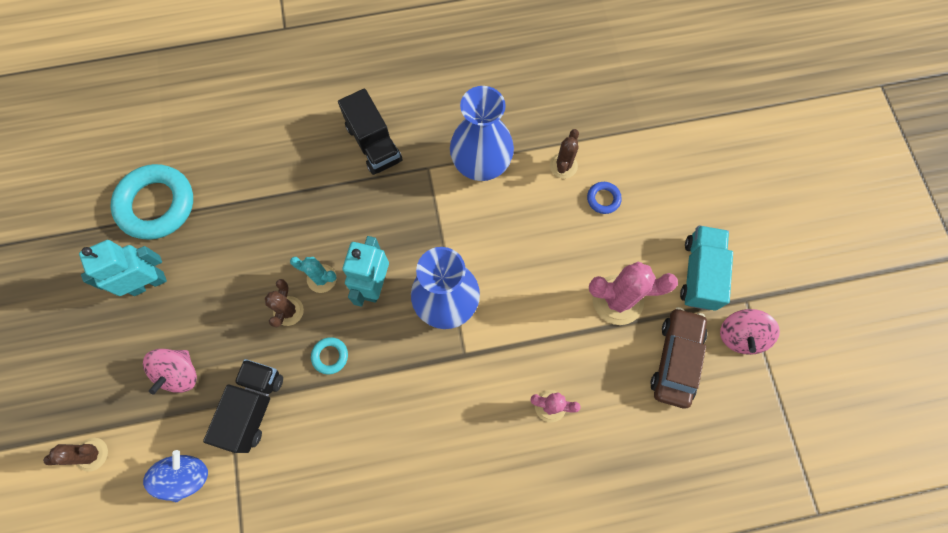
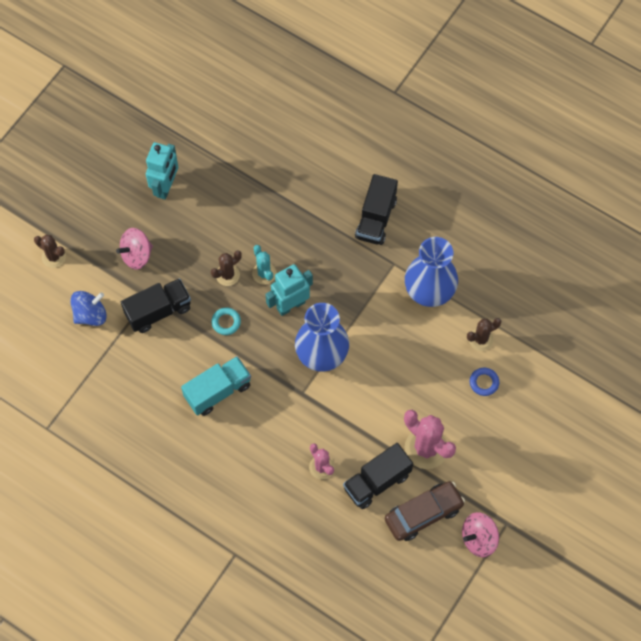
camera: 45 degrees right, 5 degrees down
(148, 283) = (166, 187): turquoise robot -> turquoise robot turned 90 degrees clockwise
(157, 205) = (212, 143): turquoise ring -> none
(609, 370) = (377, 481): none -> black truck
(699, 273) = (494, 481): turquoise truck -> turquoise truck (218, 391)

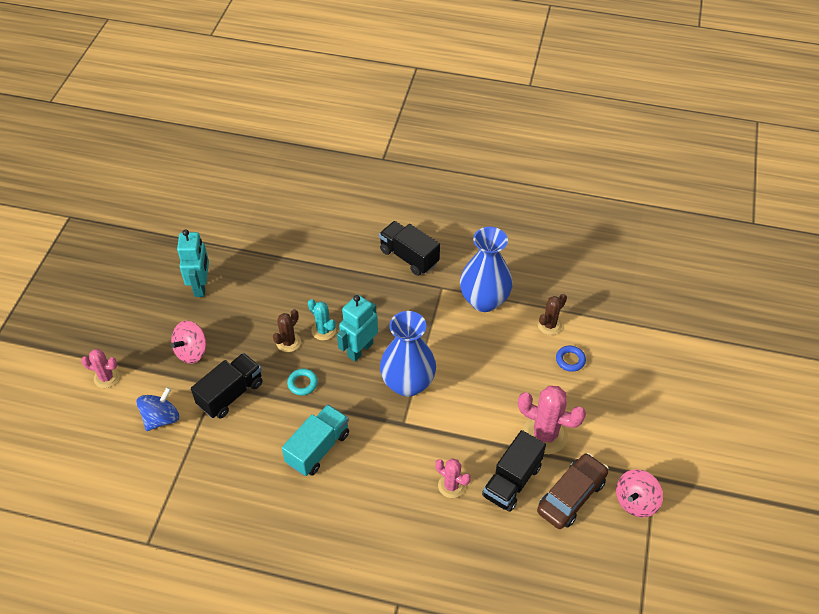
camera: 20 degrees left, 15 degrees down
(53, 257) = (106, 377): brown cactus -> pink cactus
(376, 219) = (409, 257): black truck -> black truck turned 135 degrees clockwise

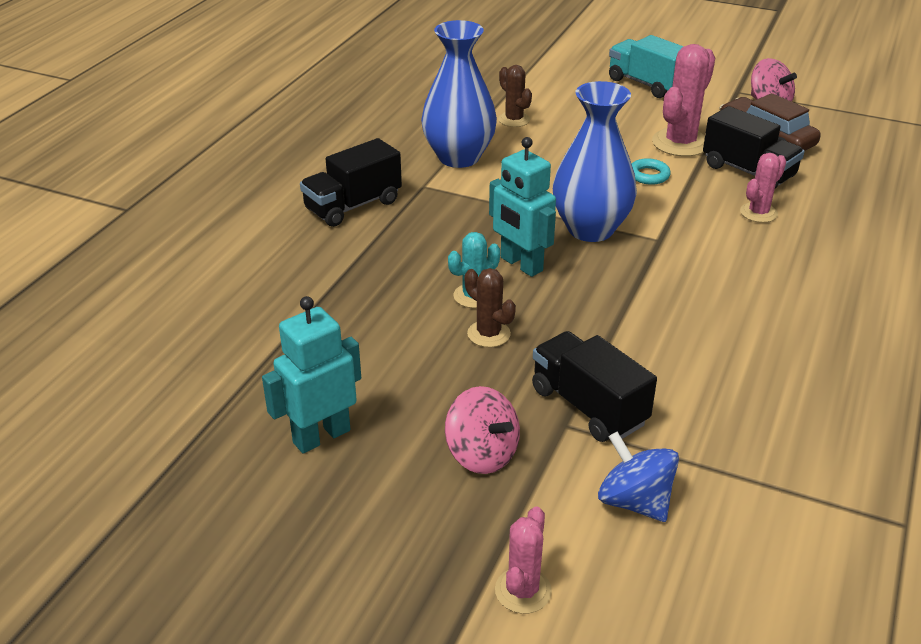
camera: 80 degrees left, 15 degrees down
(201, 286) = (321, 436): turquoise robot -> turquoise robot turned 45 degrees counterclockwise
(302, 383) = (577, 324): turquoise ring -> turquoise ring (648, 175)
(318, 448) = (701, 318): turquoise truck -> turquoise truck (647, 84)
(570, 360) = (571, 114): blue ring -> none

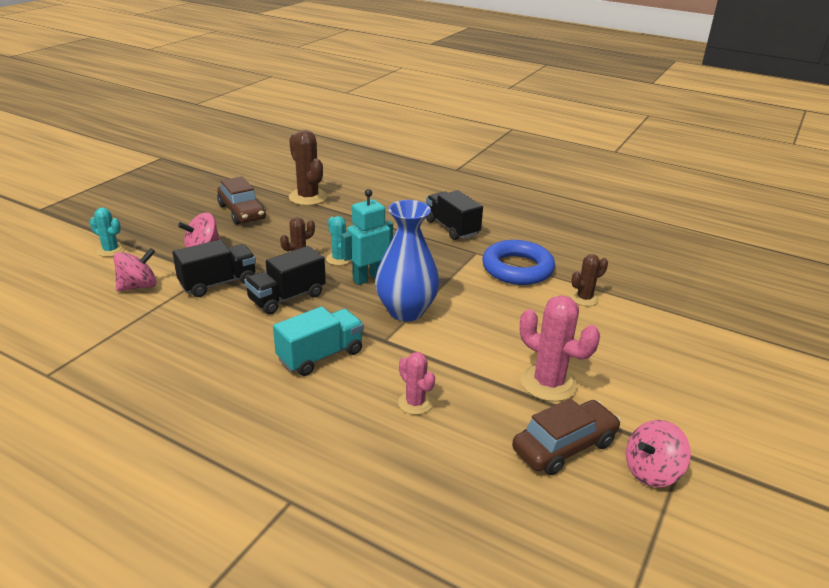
camera: 95 degrees right, 5 degrees down
(248, 360) = (308, 197): none -> brown cactus
(321, 436) = (241, 212): turquoise robot -> brown car
(459, 157) = (517, 268): blue vase -> blue ring
(523, 590) = (111, 250): pink cactus -> turquoise cactus
(634, 501) = (138, 286): blue spinning top -> pink spinning top
(647, 84) = (681, 386): turquoise truck -> turquoise truck (320, 356)
(648, 175) = (486, 353): turquoise ring -> none
(748, 171) = (492, 415): black truck -> black truck (287, 297)

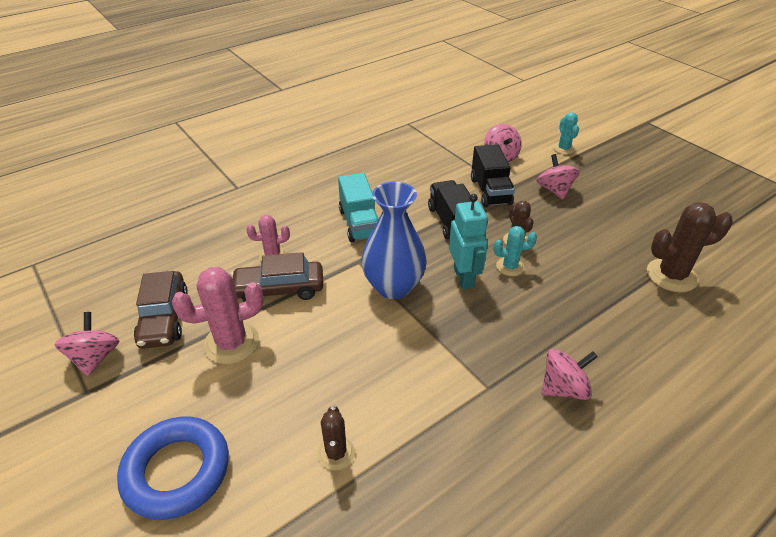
camera: 115 degrees right, 10 degrees up
(111, 250) = (563, 149): turquoise cactus -> turquoise cactus turned 60 degrees counterclockwise
(241, 212) = (632, 221): brown car -> brown car (279, 289)
(452, 228) = (563, 388): black truck -> pink spinning top
(517, 268) = (433, 414): blue ring -> blue ring (177, 471)

